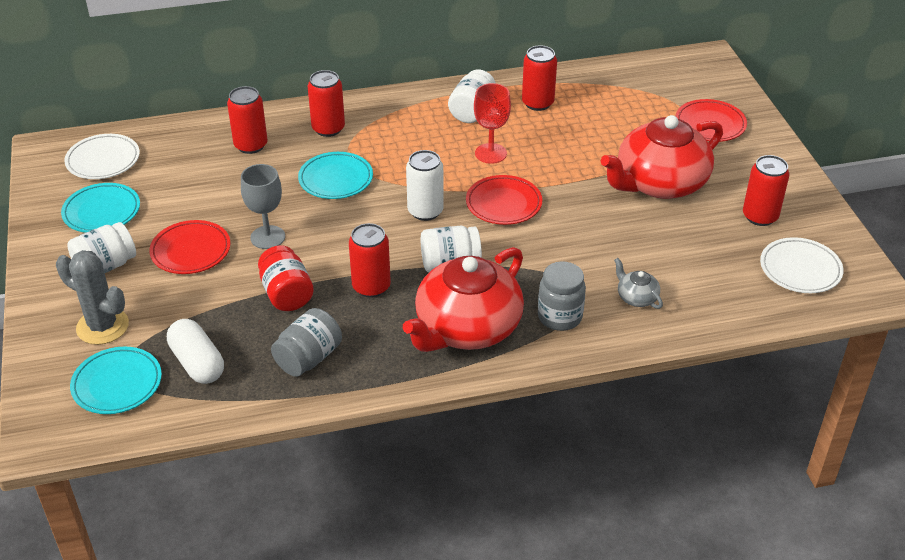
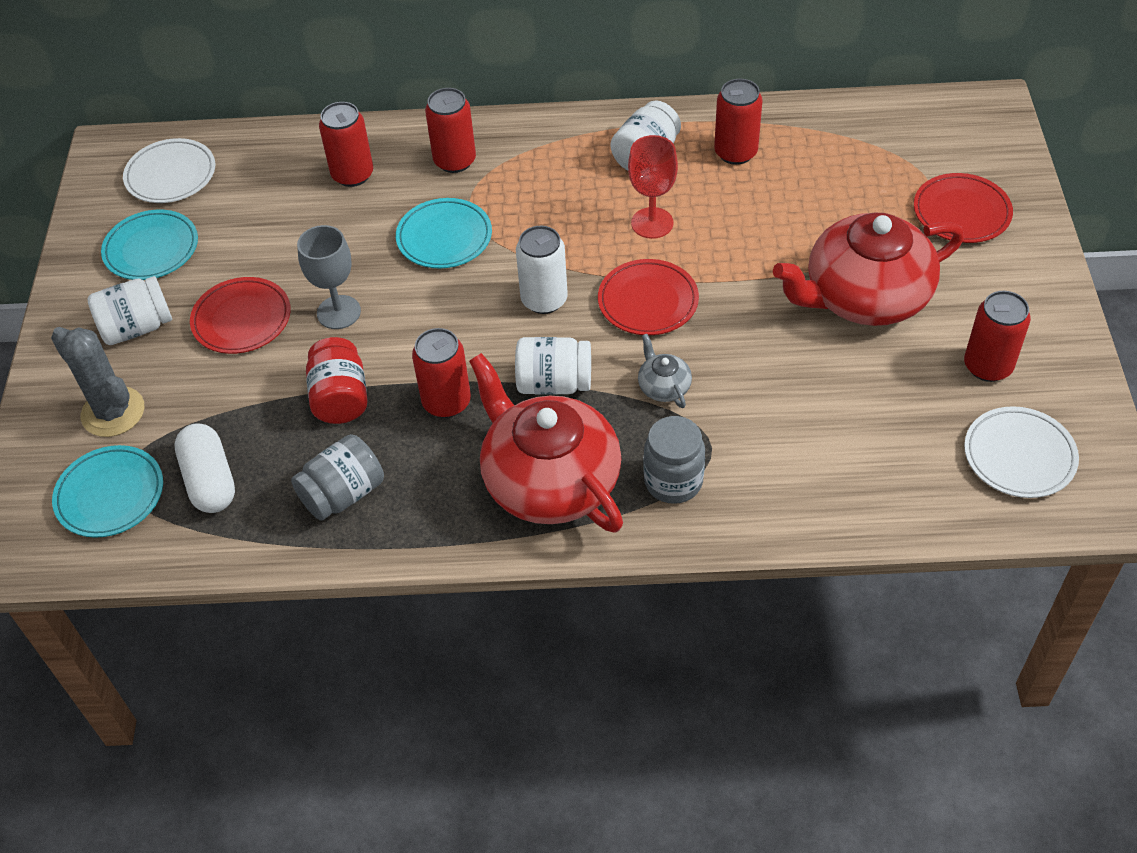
camera: 15 degrees right, 10 degrees up
(466, 328) = (549, 480): red teapot -> red teapot turned 90 degrees clockwise
(636, 297) = (782, 467): grey teapot -> grey teapot (663, 386)

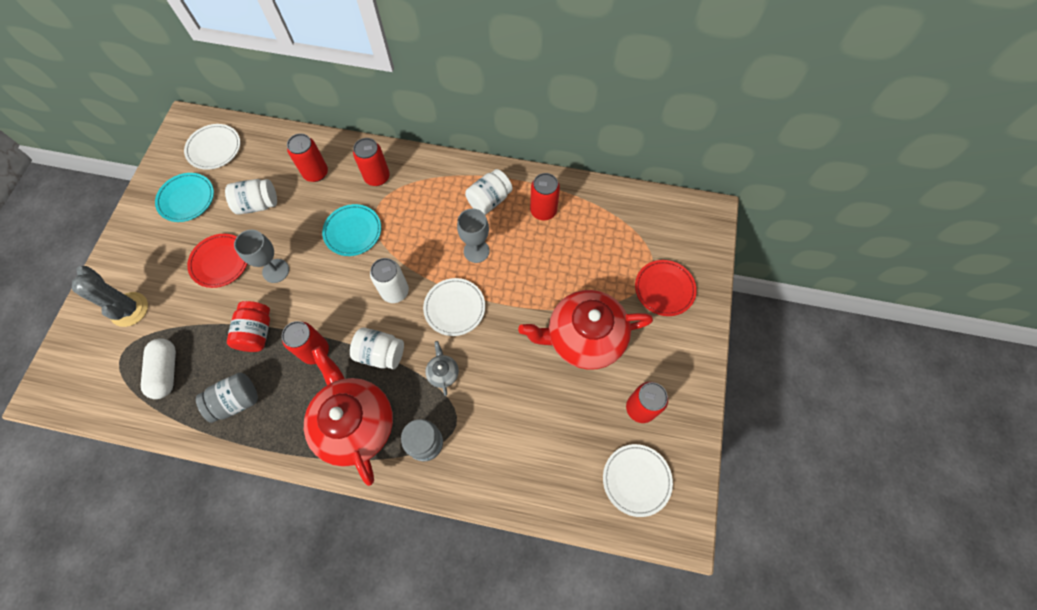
camera: 10 degrees right, 15 degrees up
(110, 495) = (109, 367): turquoise plate -> none
(137, 327) = (161, 253): white jar -> white jar (258, 204)
(648, 301) = (454, 308): red plate -> white plate
(652, 223) = (476, 251): red goblet -> grey goblet

